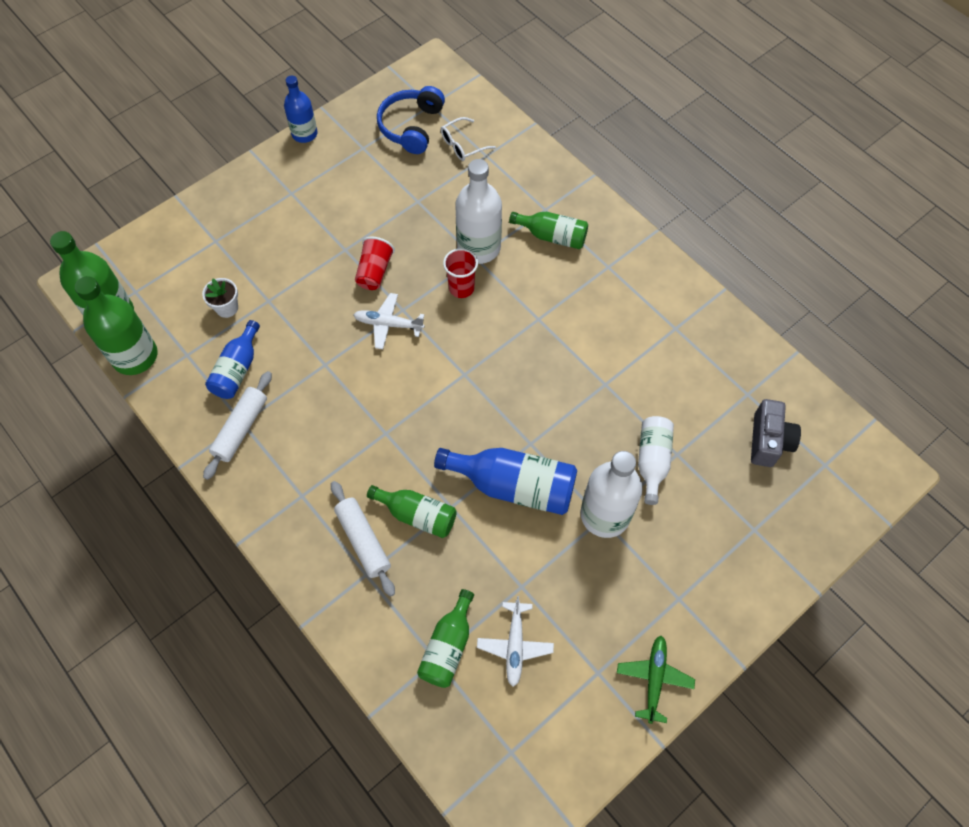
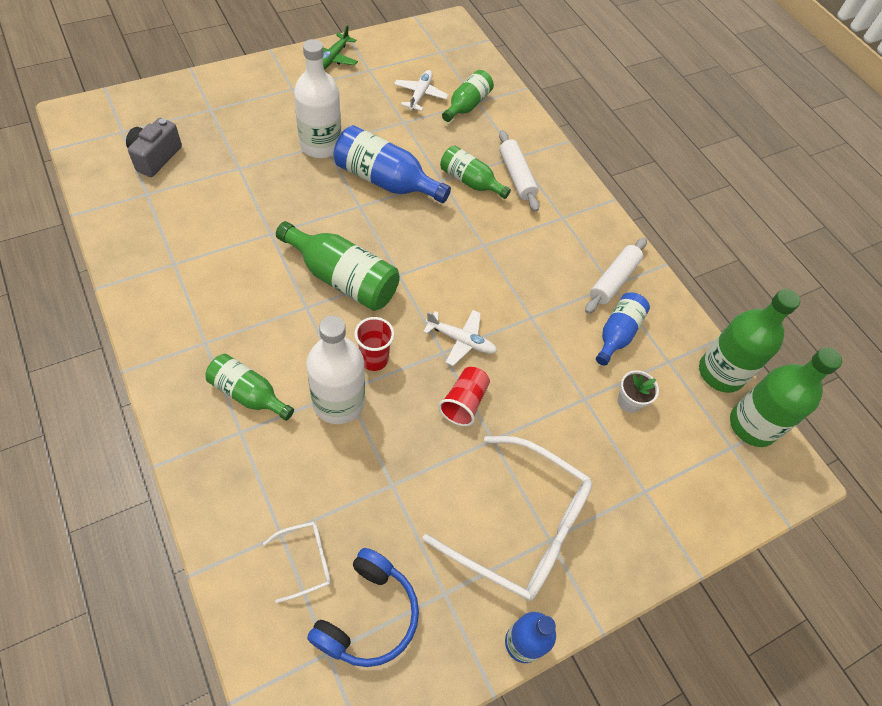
camera: 175 degrees left, 5 degrees down
(314, 196) = (521, 526): none -> white glasses
(516, 355) = (342, 278): none -> green bottle
(652, 461) = (262, 168): white bottle -> none

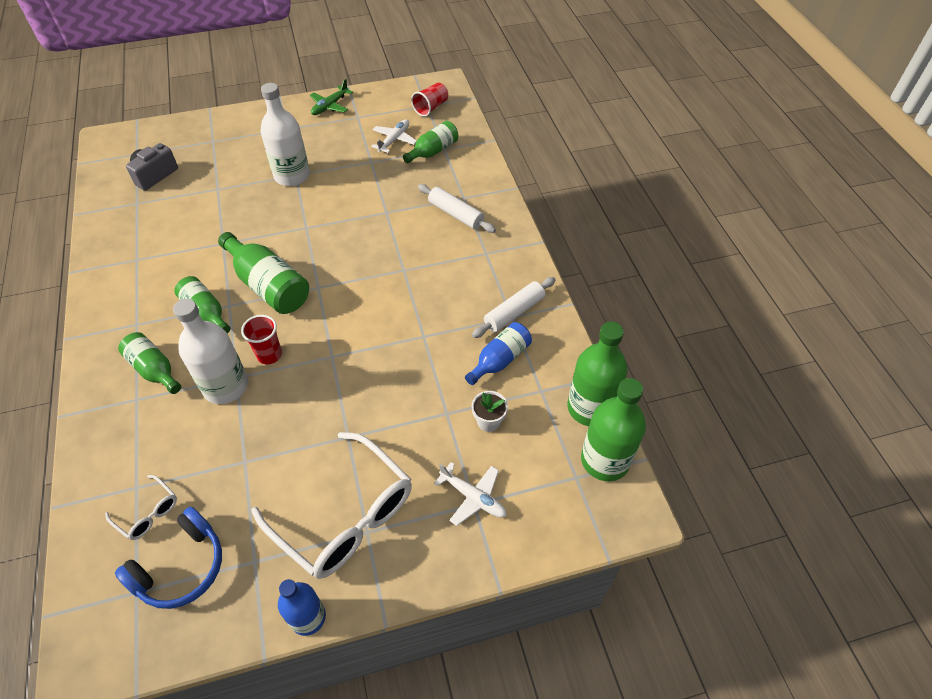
camera: 20 degrees right, 5 degrees down
(306, 561) = (148, 513): white glasses -> white glasses turned 45 degrees clockwise
(385, 181) = (336, 209): blue bottle -> none
(461, 340) = (351, 348): white plane -> white plane (473, 497)
(464, 402) = (334, 401): red cup -> red cup (431, 107)
(470, 182) = (411, 215): green bottle -> green bottle (206, 313)
(516, 176) = (455, 214): white rolling pin -> white rolling pin turned 45 degrees counterclockwise

